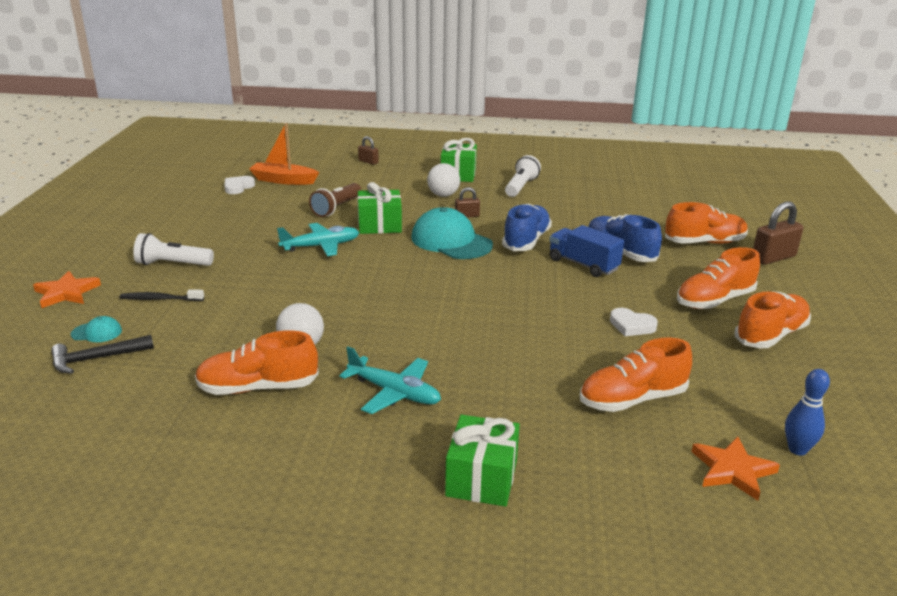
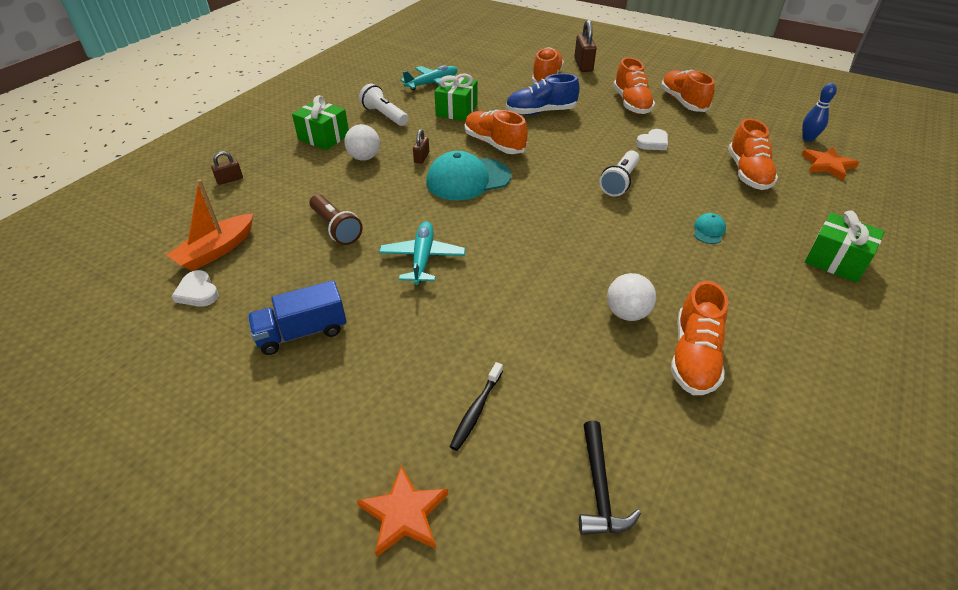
camera: 65 degrees left, 15 degrees up
(97, 332) = (534, 484): turquoise cap -> turquoise cap (708, 230)
(172, 264) = (387, 387): white flashlight -> white flashlight (620, 182)
(379, 225) = (402, 210): green gift -> green gift (457, 110)
(394, 393) = (719, 274): turquoise plane -> turquoise plane (432, 83)
(526, 241) = (494, 144): blue shoe -> orange shoe
(583, 264) = (552, 132): blue truck -> blue truck (302, 332)

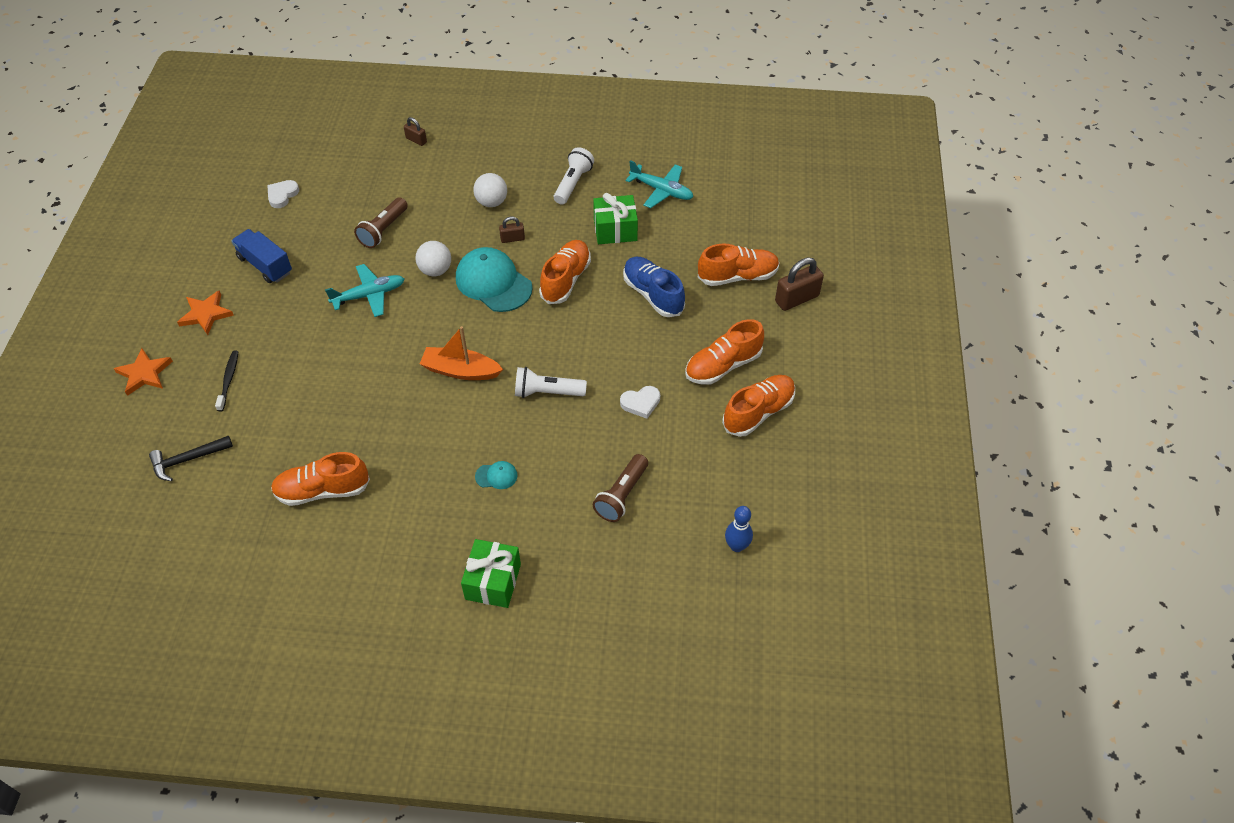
camera: 65 degrees right, 10 degrees up
(216, 251) = (328, 180): orange boat -> orange boat (460, 370)
(324, 137) = (510, 162): green gift -> none
(476, 410) = (228, 380): black toothbrush -> black toothbrush turned 90 degrees clockwise
(627, 313) = (355, 439): white ball -> white ball (435, 270)
(653, 143) = (641, 403): white heart -> white heart turned 45 degrees counterclockwise
(748, 173) = (622, 495): orange shoe -> brown flashlight
(827, 165) = (681, 568): orange star -> orange star (206, 314)

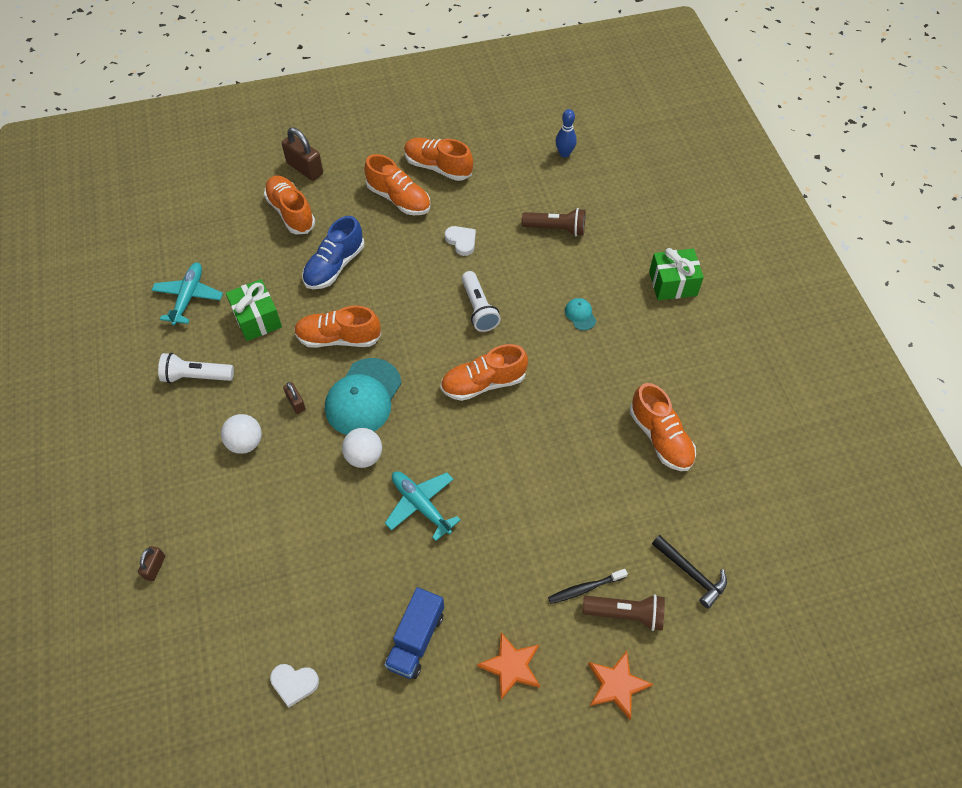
camera: 110 degrees left, 5 degrees up
(383, 230) = (320, 535): brown flashlight -> brown flashlight (625, 614)
(460, 370) = (483, 383): orange boat -> orange shoe

